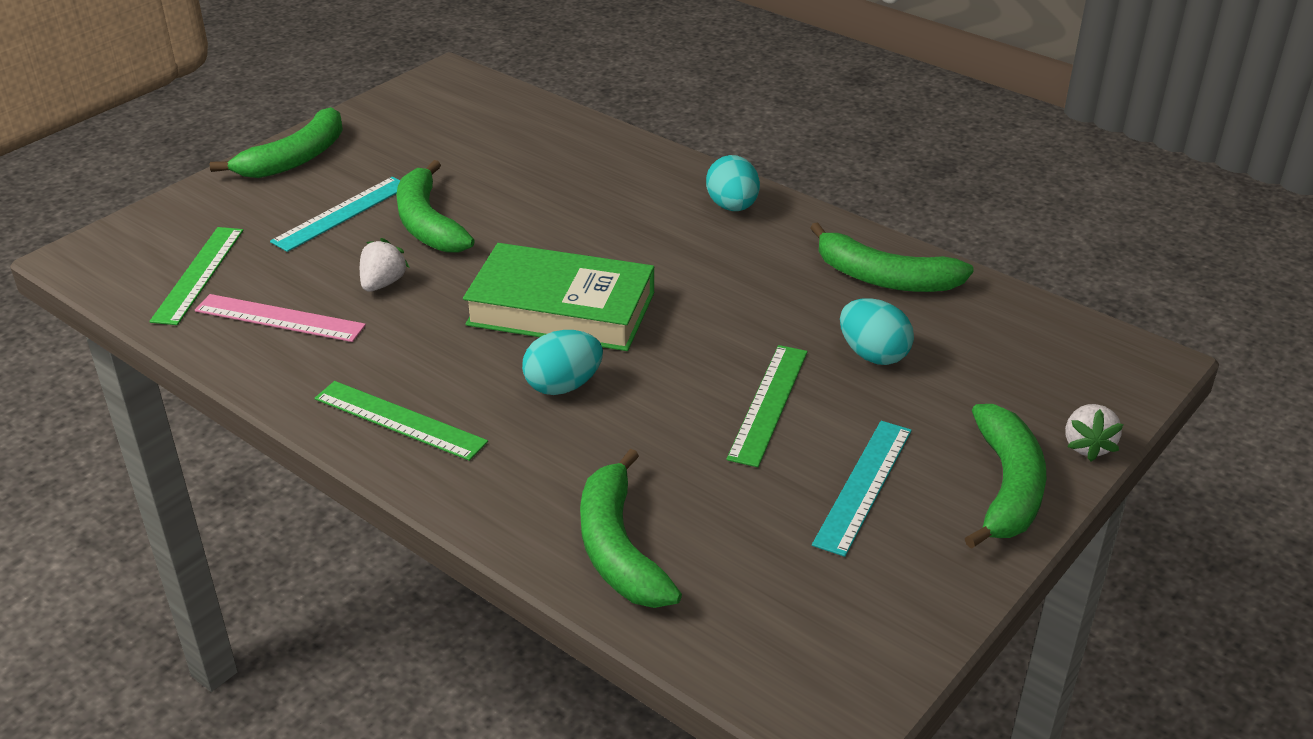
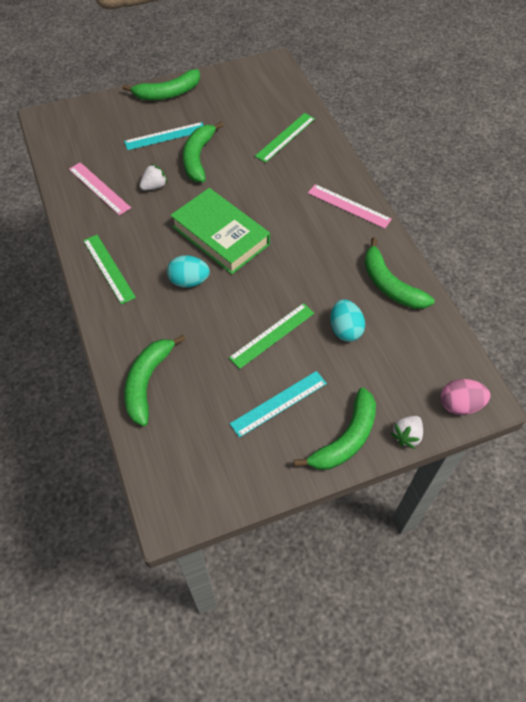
camera: 30 degrees right, 20 degrees up
(198, 274) = (83, 148): green ruler -> green ruler (285, 137)
(732, 207) = (349, 206): turquoise egg -> pink ruler
(1120, 380) = (460, 405): none -> pink egg

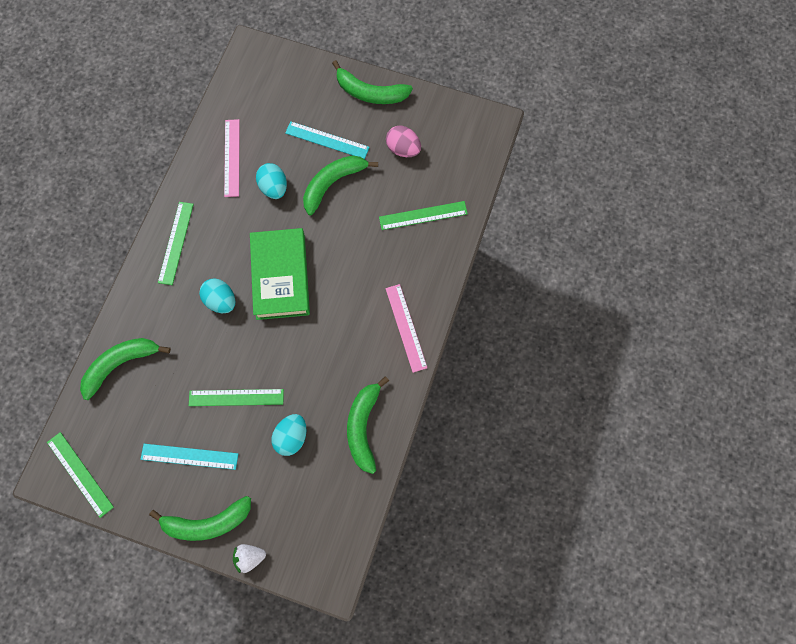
camera: 40 degrees right, 15 degrees up
(154, 186) = (274, 188): white strawberry -> turquoise egg
(195, 491) = (80, 474): none -> green ruler
(460, 405) = (310, 568): pink egg -> pink egg (403, 149)

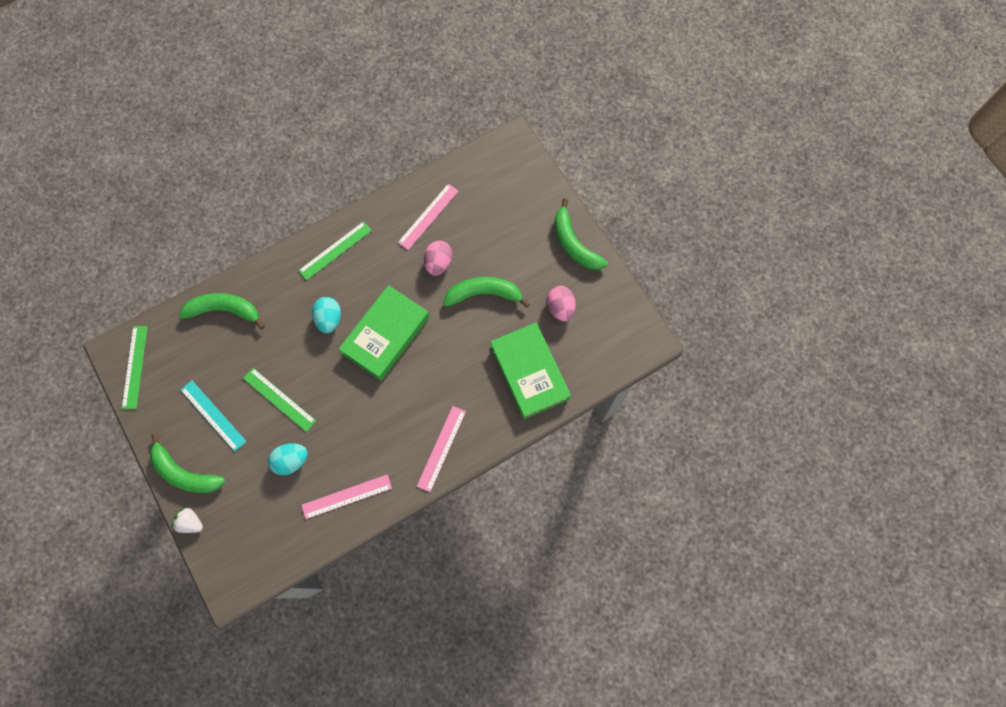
camera: 40 degrees right, 0 degrees up
(274, 188) = (438, 263): turquoise egg -> pink egg
(327, 140) = (509, 256): turquoise ruler -> none
(363, 426) = (347, 496): green banana -> pink ruler
(423, 215) = (530, 372): green ruler -> green book

